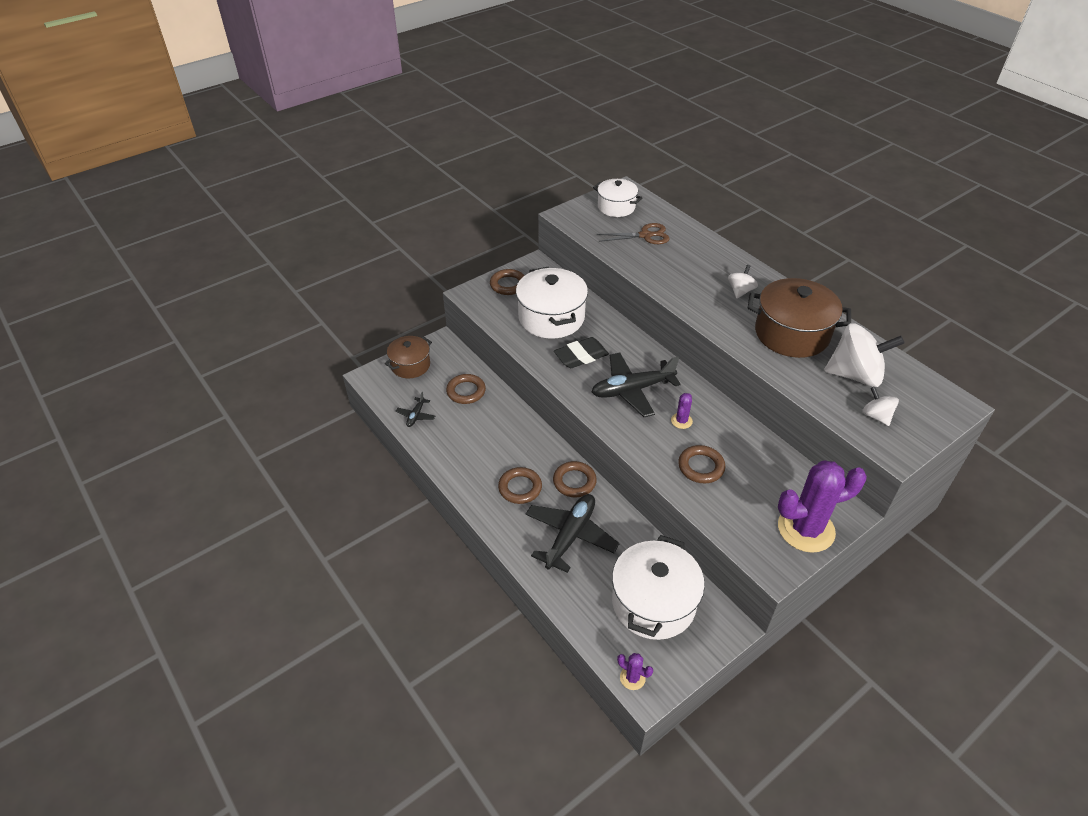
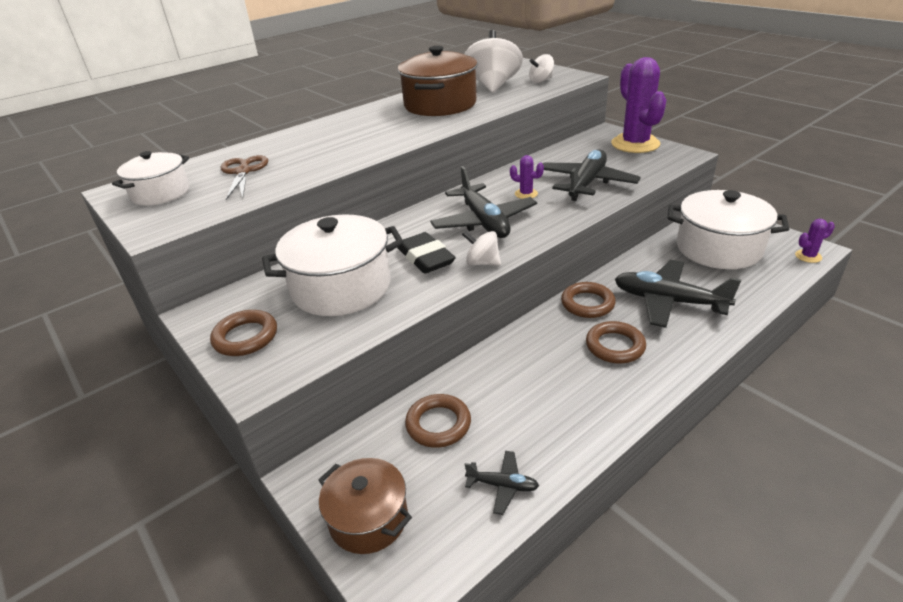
camera: 90 degrees left, 10 degrees down
(632, 678) = (808, 256): purple cactus -> purple cactus turned 45 degrees clockwise
(701, 467) = (586, 183): brown ring -> black plane
(740, 291) = (371, 124): white spinning top -> white spinning top (482, 263)

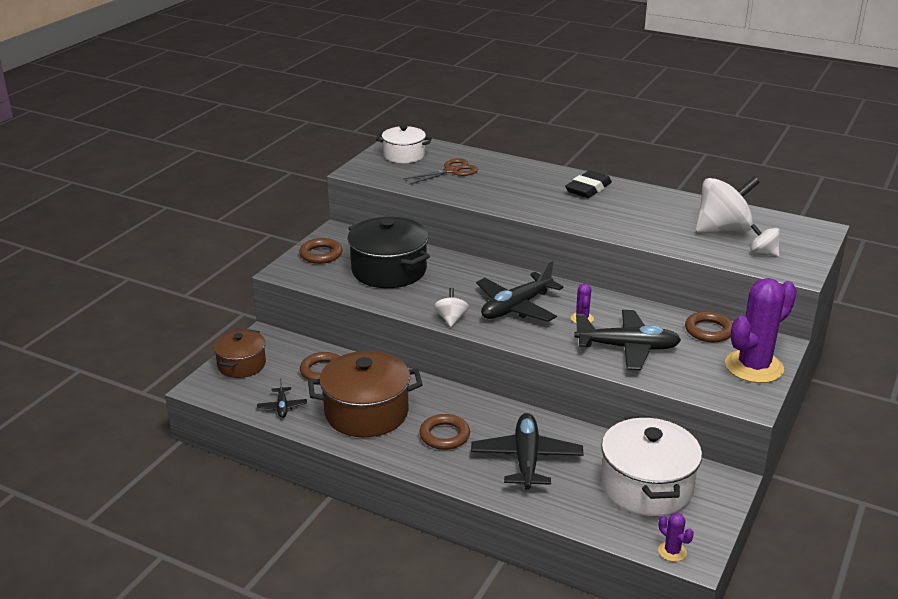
camera: 65 degrees right, 5 degrees down
(341, 287) = (389, 270): white pot -> black pot
(425, 258) = (444, 293): black eraser -> black eraser (588, 189)
(440, 105) = (646, 213): brown pot -> brown pot (366, 413)
(587, 303) = (496, 414): brown ring -> brown ring (708, 331)

